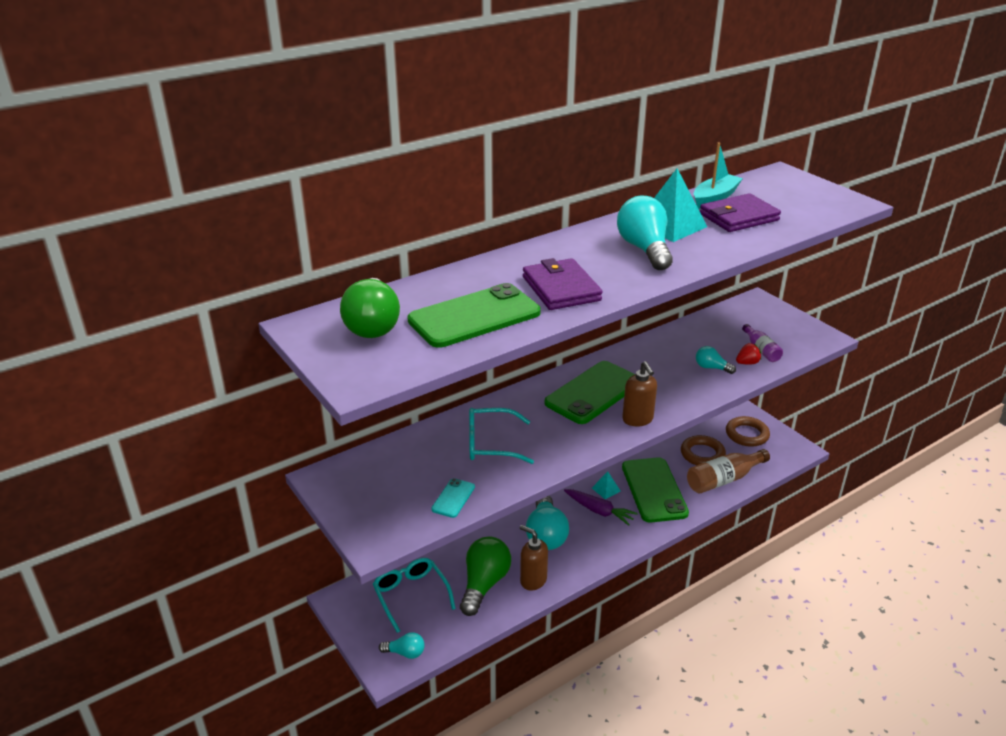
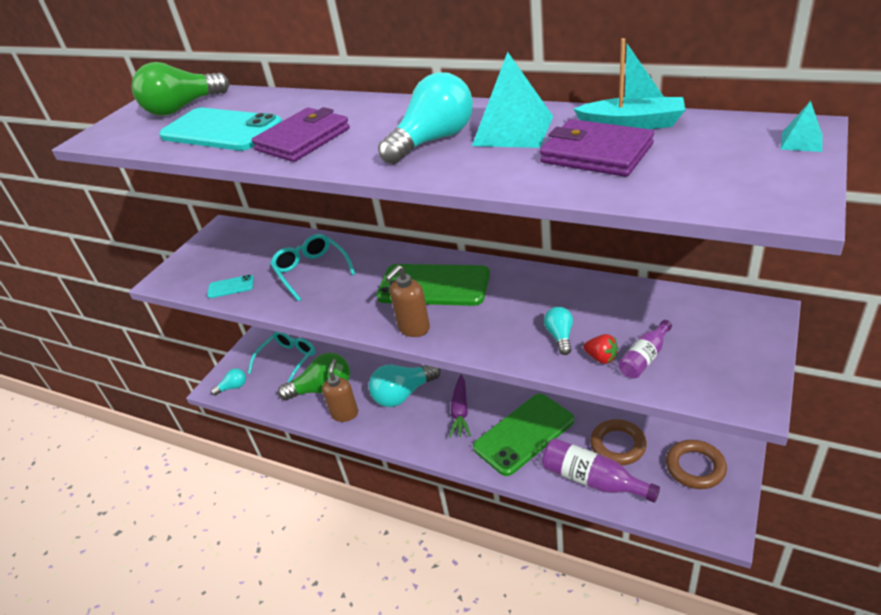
camera: 65 degrees right, 5 degrees up
(405, 653) = (233, 387): turquoise light bulb -> turquoise light bulb turned 90 degrees counterclockwise
(474, 316) = (221, 130): green phone -> turquoise phone
(606, 489) = (494, 402): turquoise pyramid -> turquoise pyramid (801, 141)
(723, 479) = (593, 480): brown bottle -> purple bottle

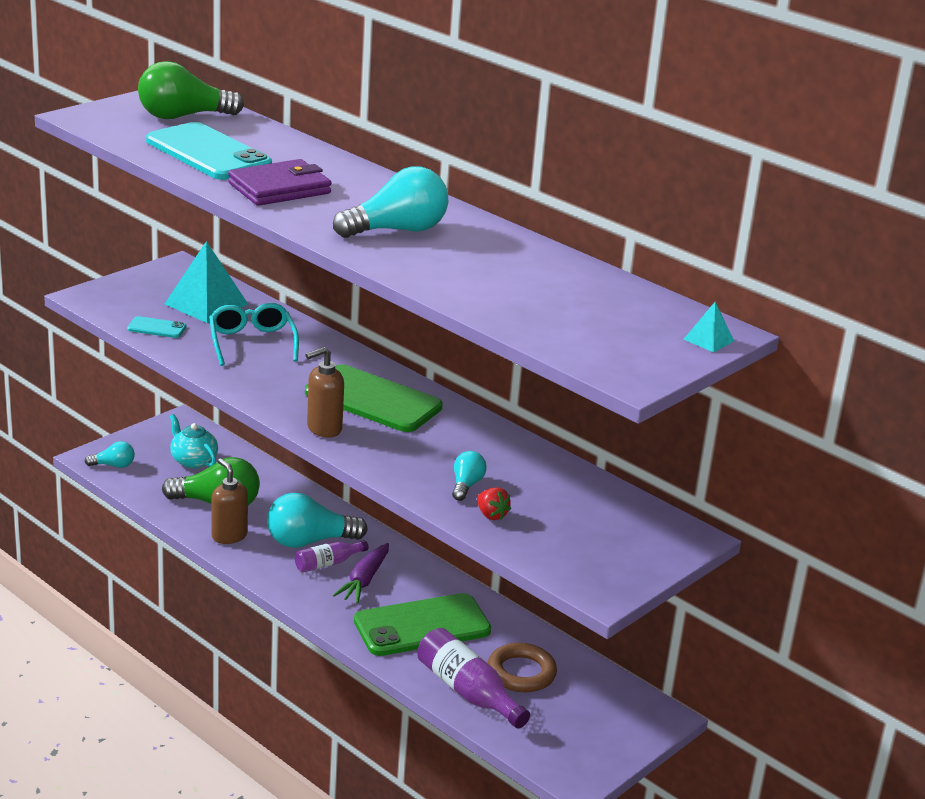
camera: 10 degrees right, 10 degrees down
(288, 360) = (193, 461): turquoise glasses -> turquoise teapot
(345, 413) = (229, 536): brown soap dispenser -> brown soap dispenser turned 60 degrees counterclockwise
(513, 130) = (476, 247): turquoise pyramid -> turquoise pyramid (206, 304)
(596, 153) = (527, 290): purple wallet -> none
(632, 124) = (586, 278): turquoise boat -> none
(645, 358) = (534, 529): purple bottle -> purple bottle (327, 563)
(695, 467) = (592, 721): brown ring -> none

